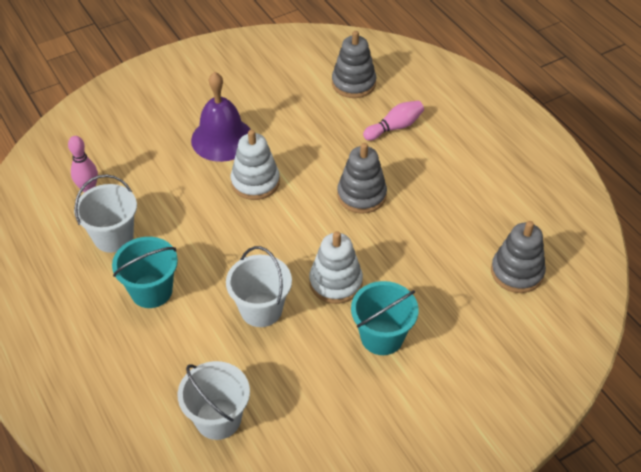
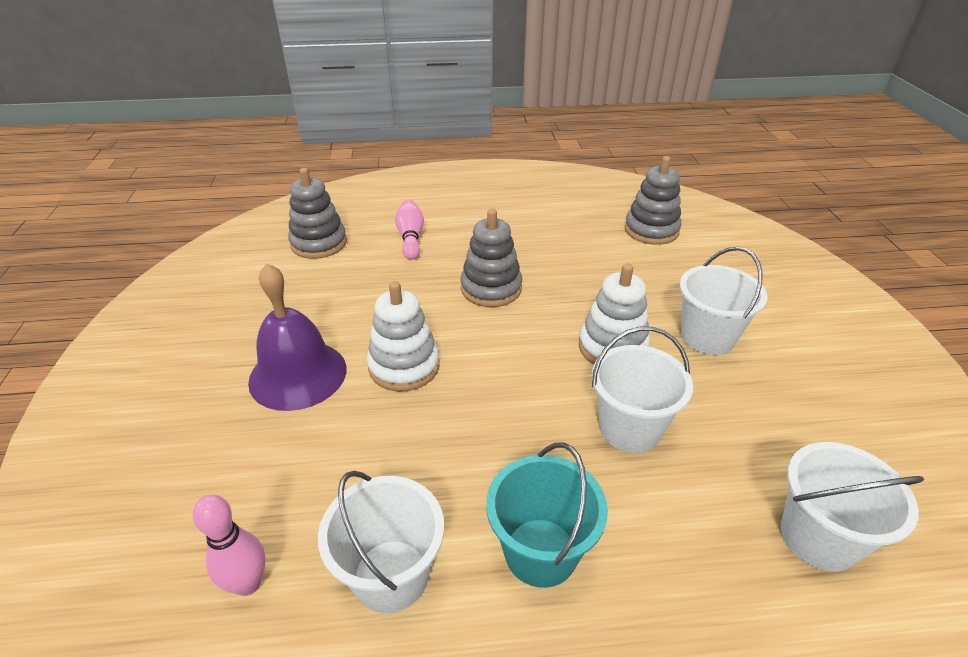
camera: 65 degrees left, 10 degrees down
(382, 337) = (707, 337): turquoise bucket -> white bucket

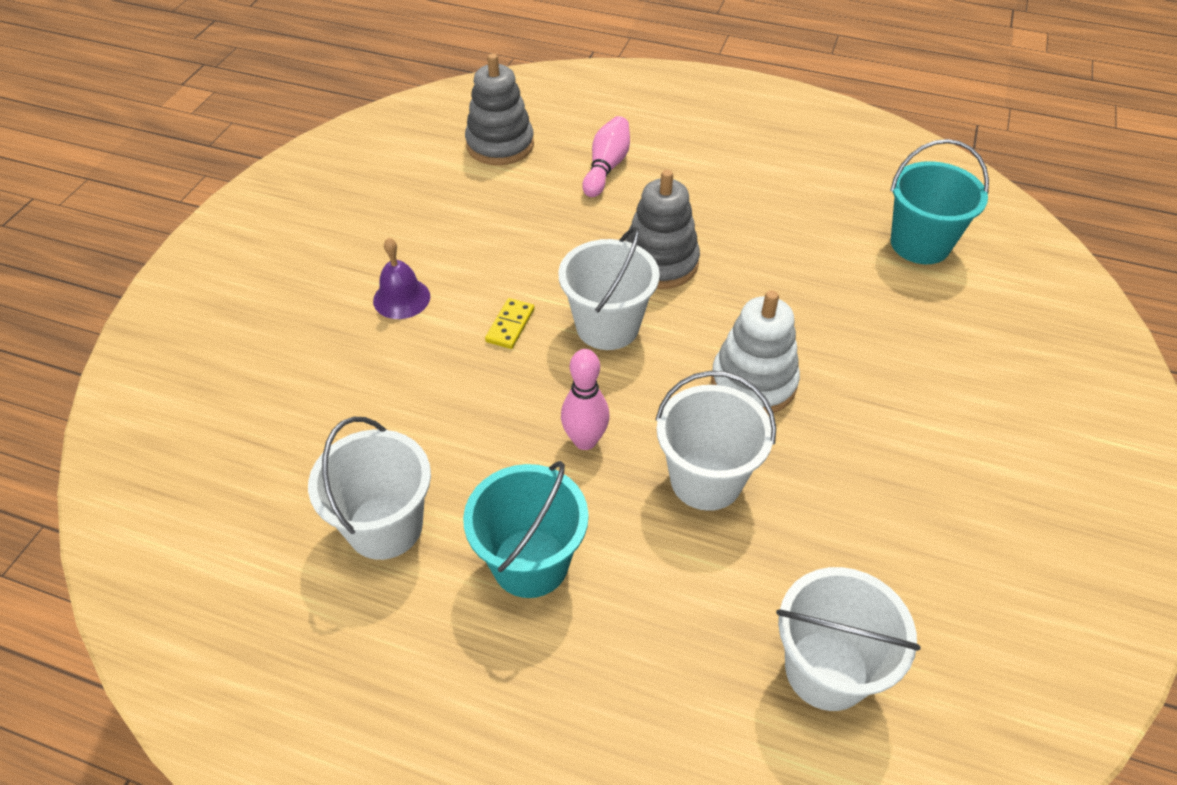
camera: 25 degrees right, 10 degrees up
(248, 583) = (266, 483): pink bowling pin -> pink bowling pin (585, 440)
(298, 374) = (401, 298): purple bell -> purple bell, size x0.54
(404, 366) = (510, 325): white stacking toy -> yellow domino
(651, 230) = (920, 244): grey stacking toy -> turquoise bucket
(707, 337) = (881, 410): white bucket -> white bucket (607, 326)

